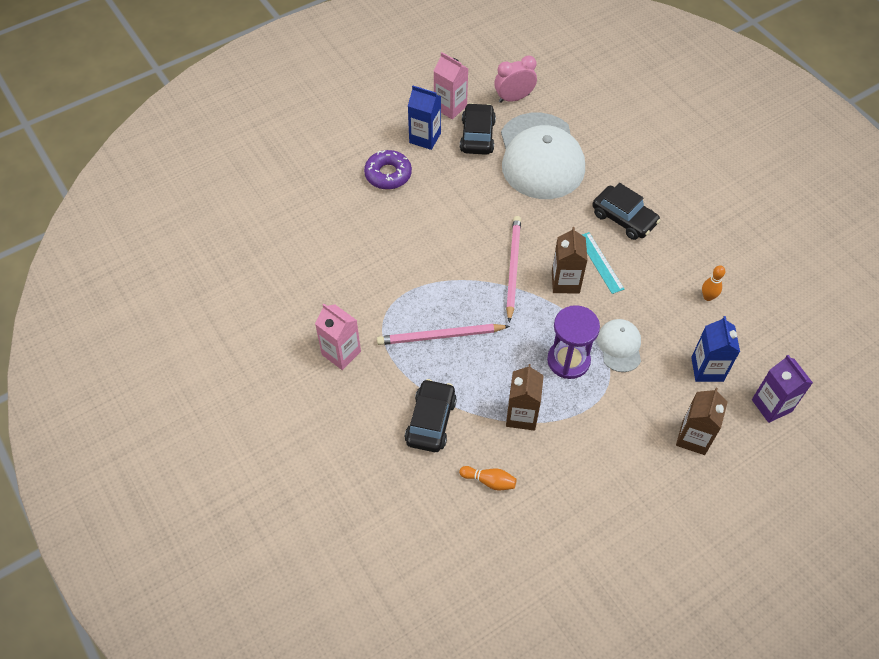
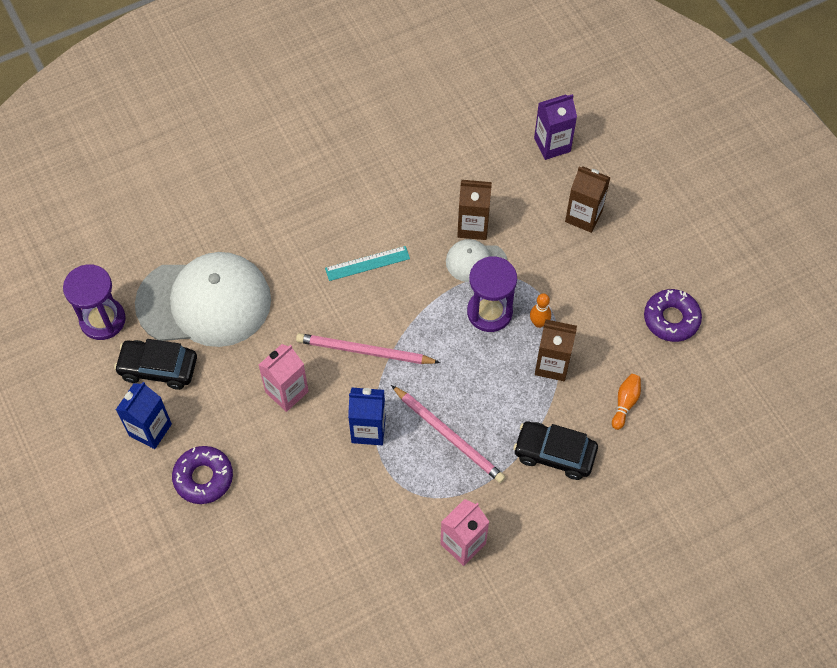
camera: 85 degrees left, 5 degrees up
(440, 336) = (449, 436): pink pencil -> pink pencil turned 45 degrees counterclockwise
(450, 107) = (103, 395): pink carton -> pink carton (287, 392)
(514, 98) = (102, 320): pink clock -> purple hourglass
(565, 282) = (390, 301): brown carton -> brown carton (473, 226)
(590, 524) = (671, 319): none -> purple donut
(624, 218) = (310, 231): black car -> none
(707, 369) = (508, 189): blue carton -> blue carton (368, 430)
(708, 297) = (423, 172): orange bowling pin -> orange bowling pin (539, 323)

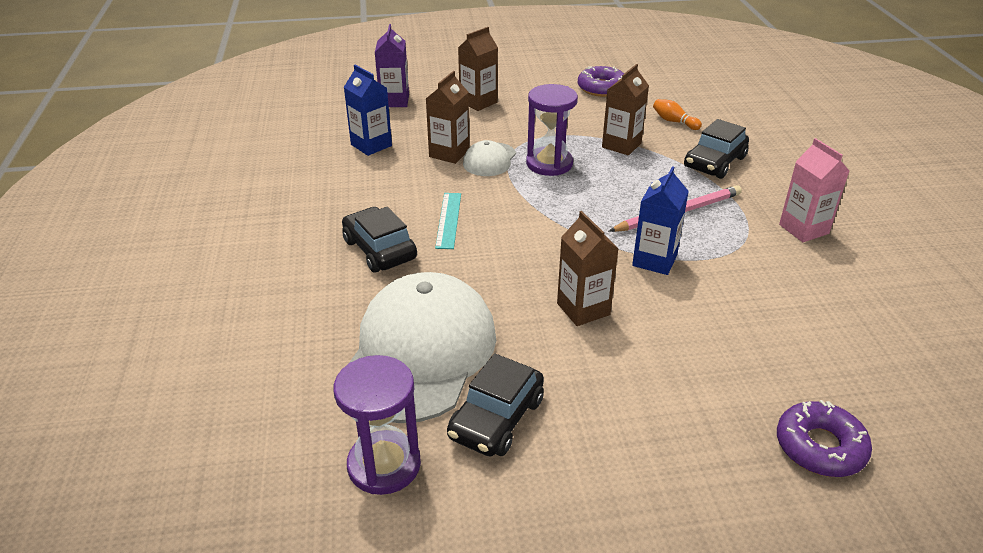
camera: 70 degrees left, 25 degrees down
(150, 429) = (591, 447): blue carton -> blue carton (371, 145)
(203, 478) = (682, 407): purple donut -> purple donut (820, 447)
(287, 392) = (583, 309): pink carton -> brown carton
(309, 231) = (380, 249): none -> black car
(364, 351) = (556, 243): pink pencil -> none
(539, 323) = (574, 143): orange bowling pin -> none

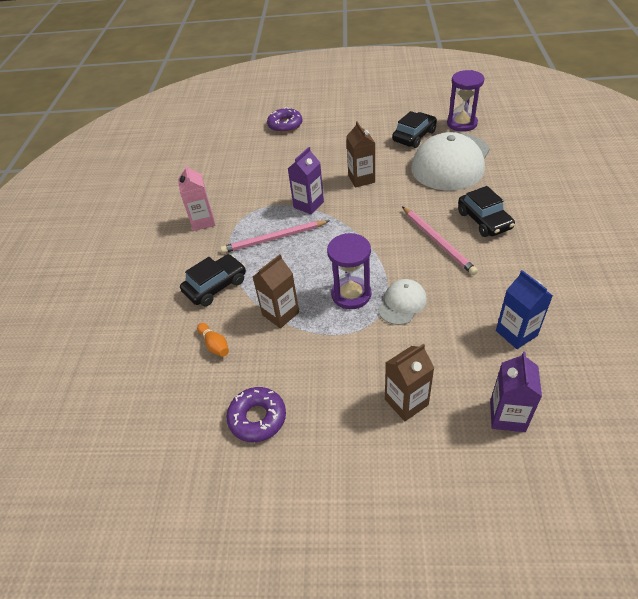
camera: 165 degrees left, 10 degrees up
(448, 220) = (438, 241): turquoise ruler -> pink pencil
(449, 153) = (439, 315): brown carton -> none
(654, 260) = (308, 205): blue carton -> purple carton

